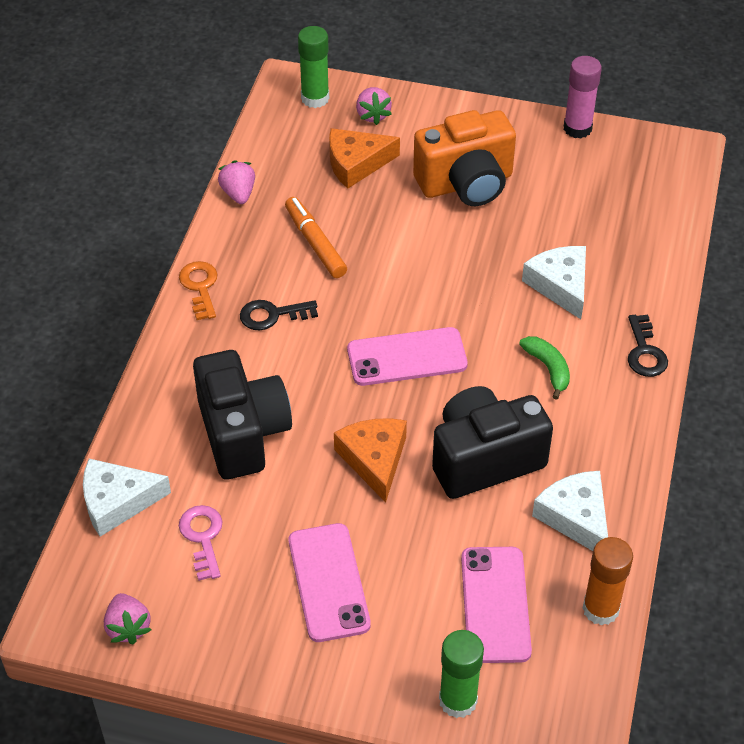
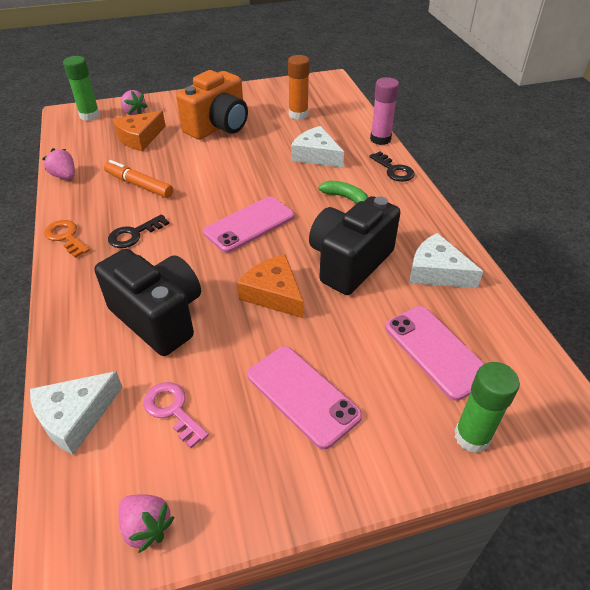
camera: 30 degrees left, 5 degrees down
(577, 128) = (264, 86): pink glue stick -> pink glue stick (380, 139)
(600, 609) = (505, 320): orange glue stick -> orange glue stick (298, 114)

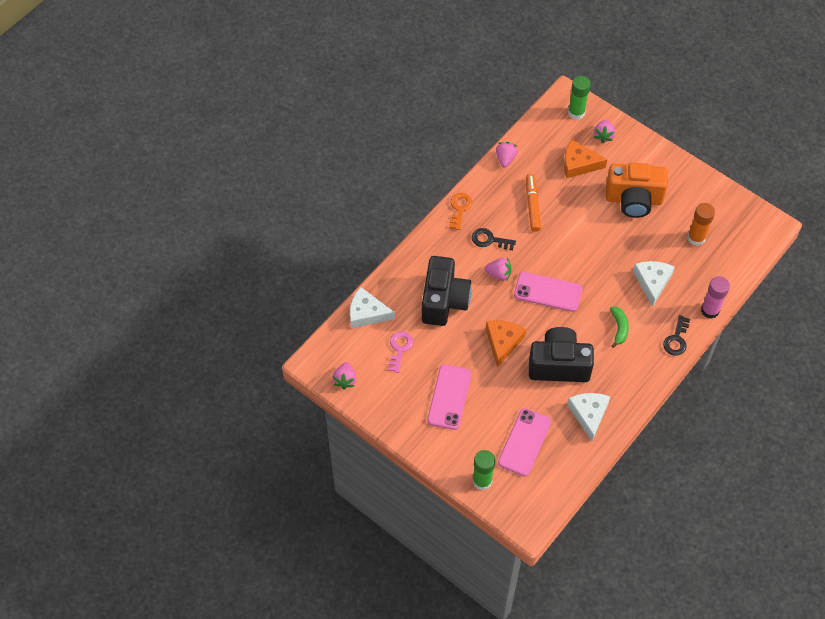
camera: 55 degrees right, 15 degrees up
(183, 250) = (498, 274): none -> pink strawberry

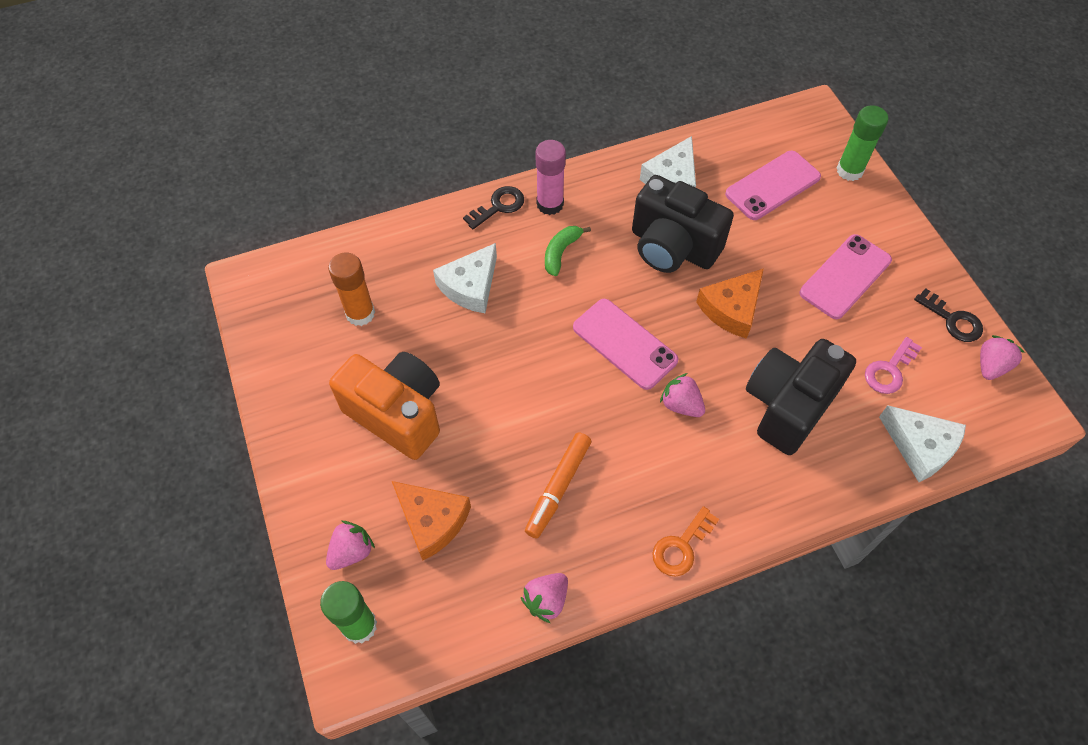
camera: 150 degrees left, 0 degrees up
(489, 240) = (663, 465): black key -> black key (952, 320)
(710, 310) = (427, 218): pink glue stick -> pink glue stick (550, 204)

